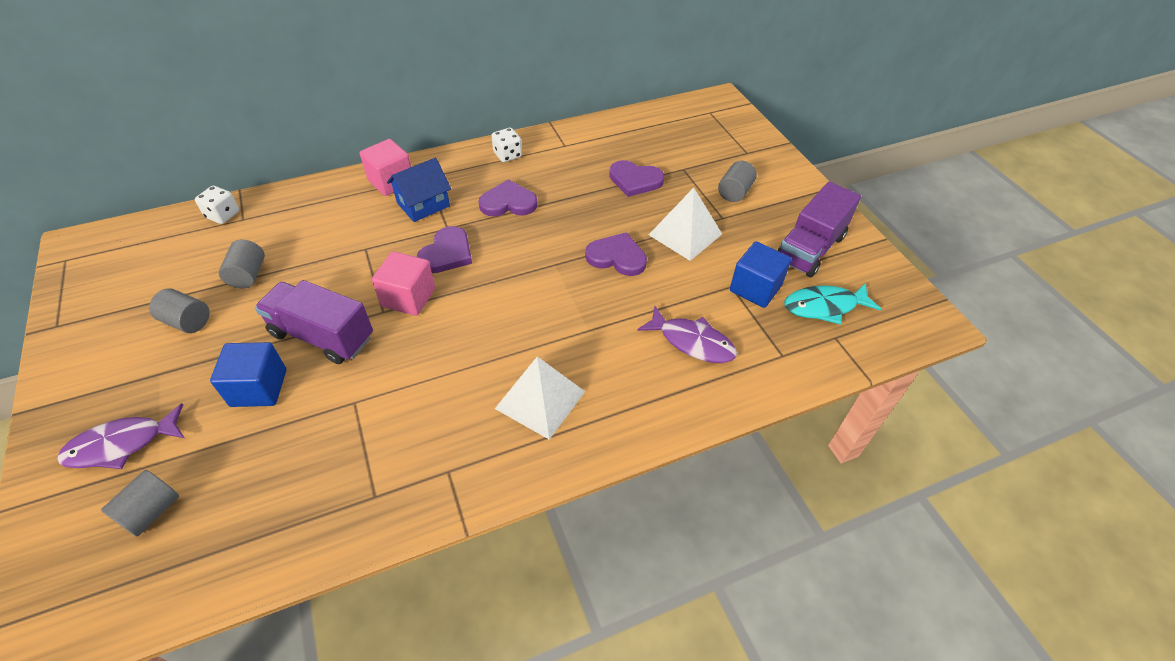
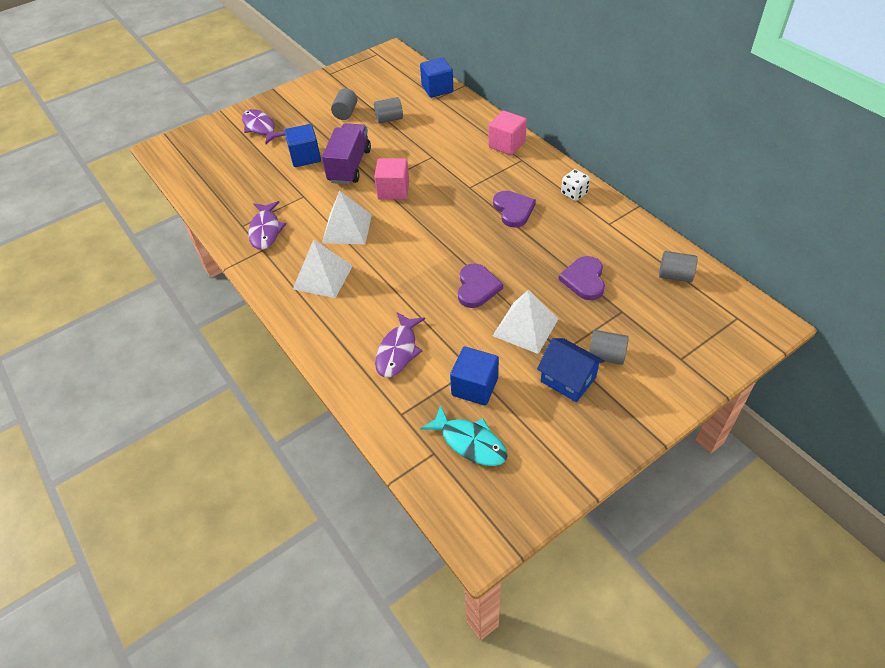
camera: 80 degrees right, 0 degrees up
(151, 511) = (224, 153): grey cylinder -> grey cylinder (675, 276)
(223, 215) = (437, 89): white dice -> blue cube
(406, 462) = (265, 230): none -> purple fish
(423, 204) = (489, 168): blue house -> blue house (568, 379)
(447, 253) = (442, 195): purple heart -> none
(457, 359) = (347, 228): none -> white pyramid
(810, 248) = (548, 426): purple truck -> none
(824, 306) = (470, 442): turquoise fish -> turquoise fish turned 150 degrees clockwise

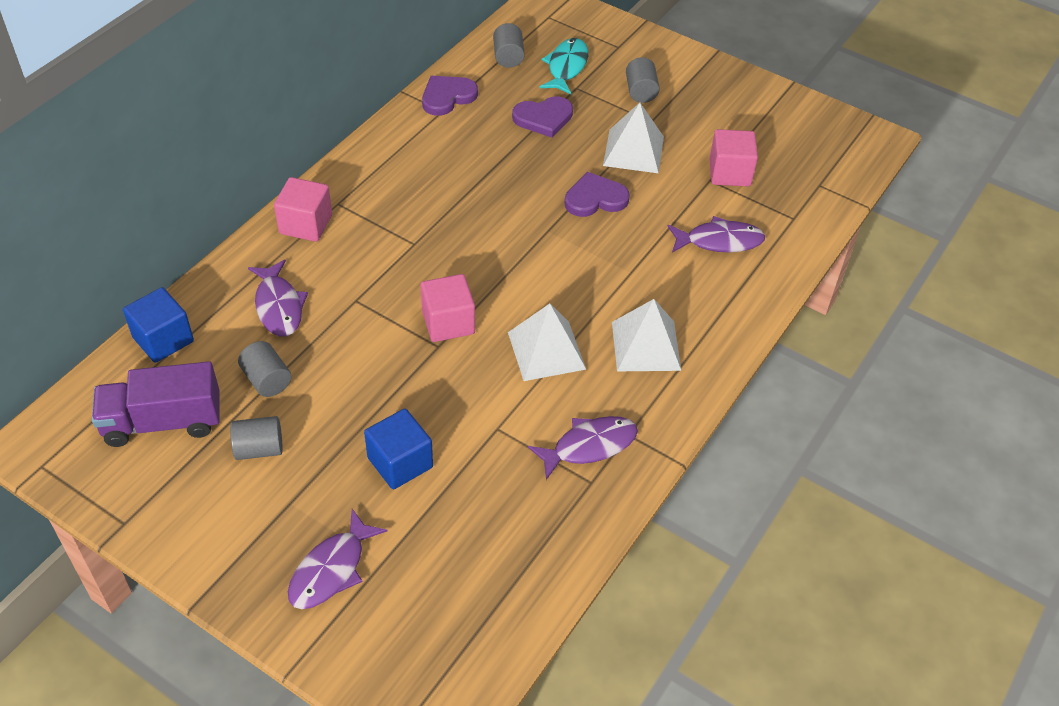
camera: 115 degrees left, 0 degrees up
(349, 166) = (407, 393): purple truck -> purple truck (163, 422)
(441, 128) = (279, 306): none -> purple fish
(470, 442) = (792, 163): turquoise fish -> turquoise fish (566, 67)
(475, 387) = (729, 173): blue cube -> pink cube
(513, 210) = (447, 193): purple heart -> purple heart (447, 97)
(568, 379) = (683, 112): blue house -> none
(574, 193) = (396, 145): white dice -> none

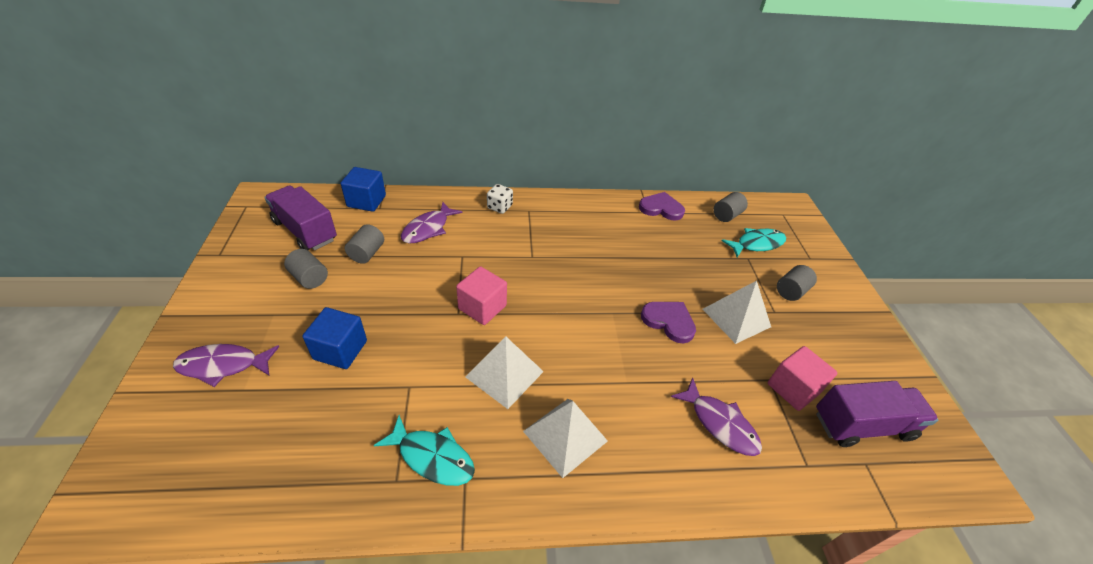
camera: 50 degrees right, 5 degrees down
(306, 224) = (499, 207): pink cube -> white dice
(543, 118) = (702, 257): purple heart -> none
(589, 446) = (432, 457): purple fish -> turquoise fish
(792, 160) = (862, 425): none -> purple truck

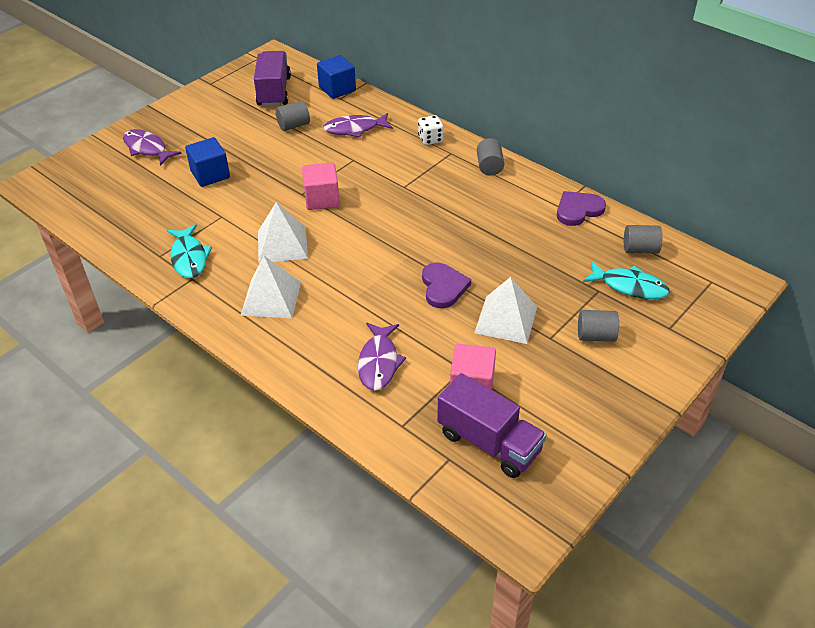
camera: 50 degrees right, 0 degrees up
(309, 278) = (242, 123): grey cylinder -> grey cylinder (489, 167)
(661, 208) = (578, 210): purple heart -> purple heart turned 90 degrees counterclockwise

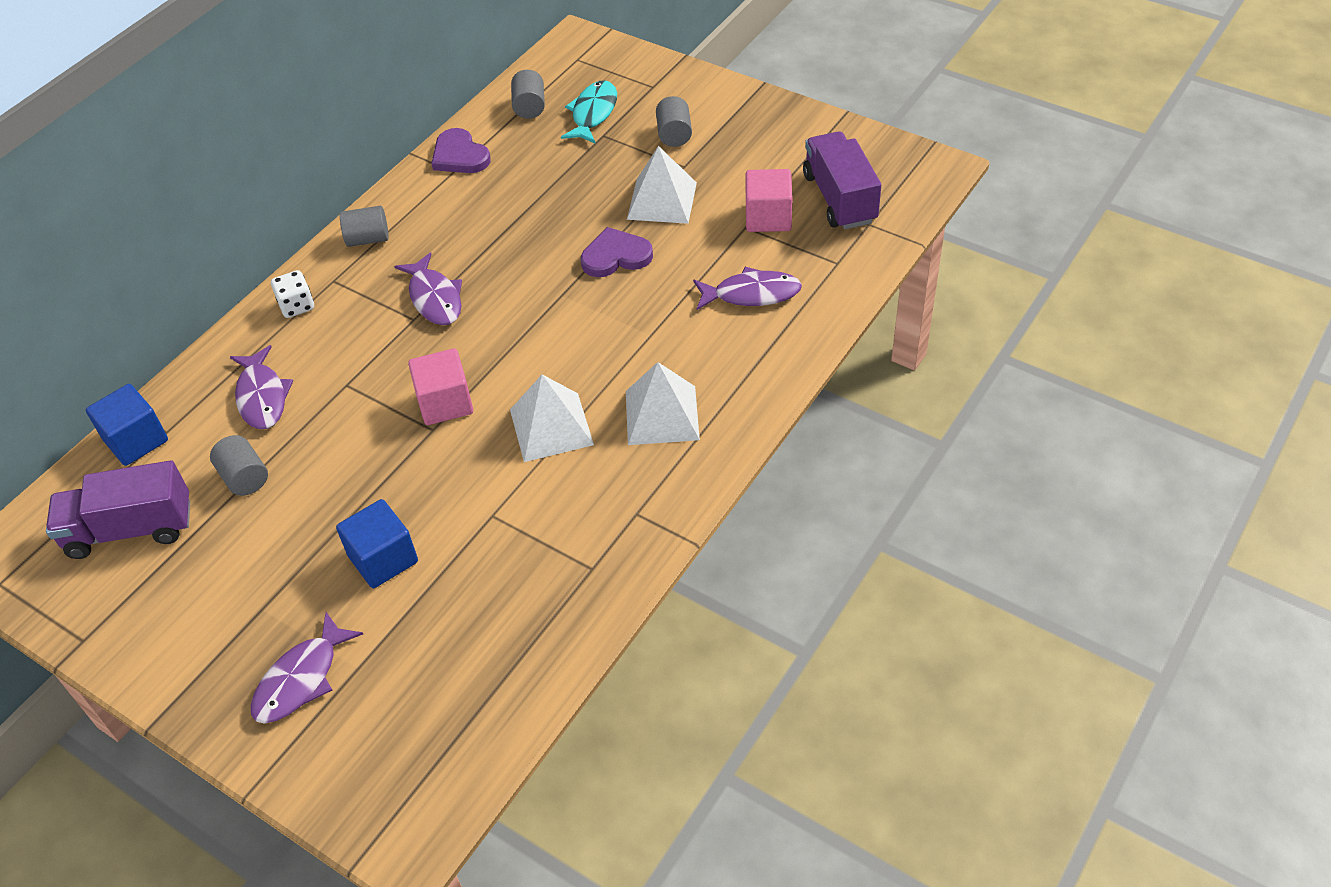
camera: 95 degrees left, 5 degrees up
(189, 258) = (592, 529): turquoise fish -> none
(421, 196) = (435, 298): none -> purple fish
(489, 442) = (839, 198): purple truck -> purple truck turned 45 degrees counterclockwise

